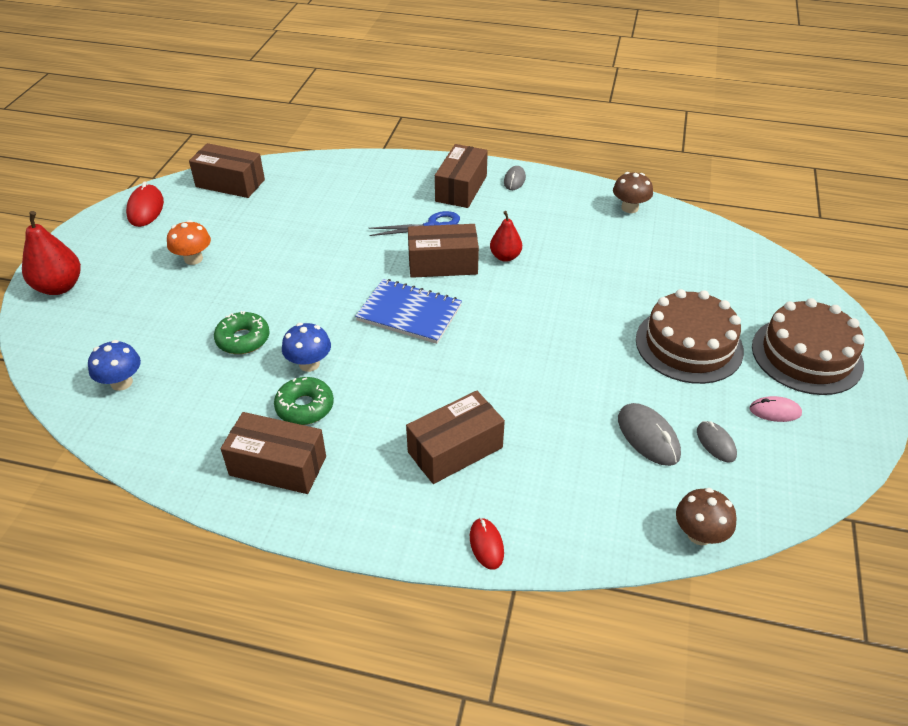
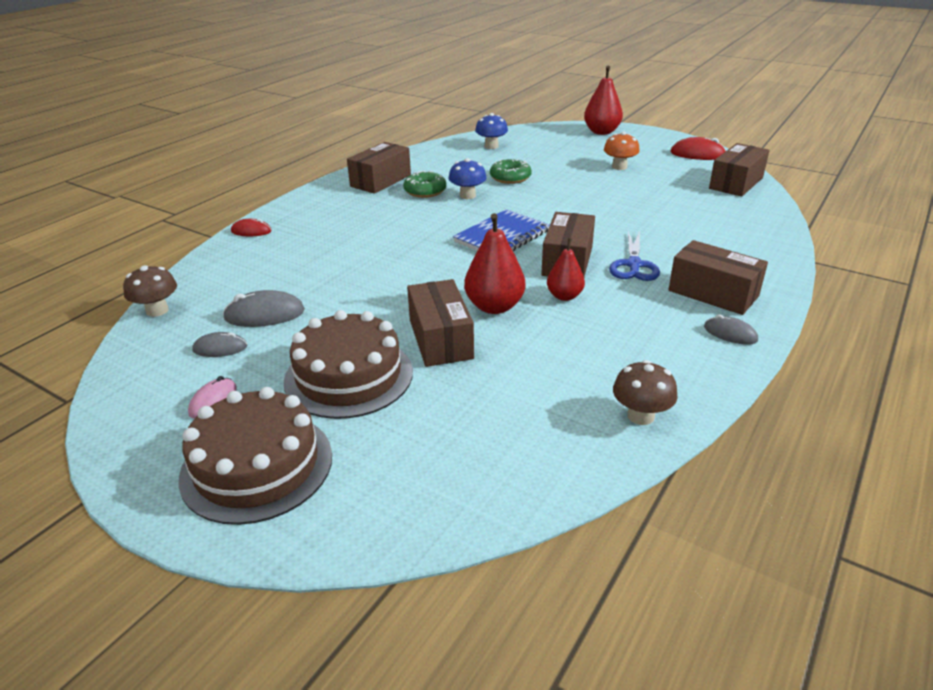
camera: 110 degrees right, 10 degrees down
(455, 450) = (337, 233): brown box -> brown box (440, 339)
(543, 291) = (494, 306): none -> red pear

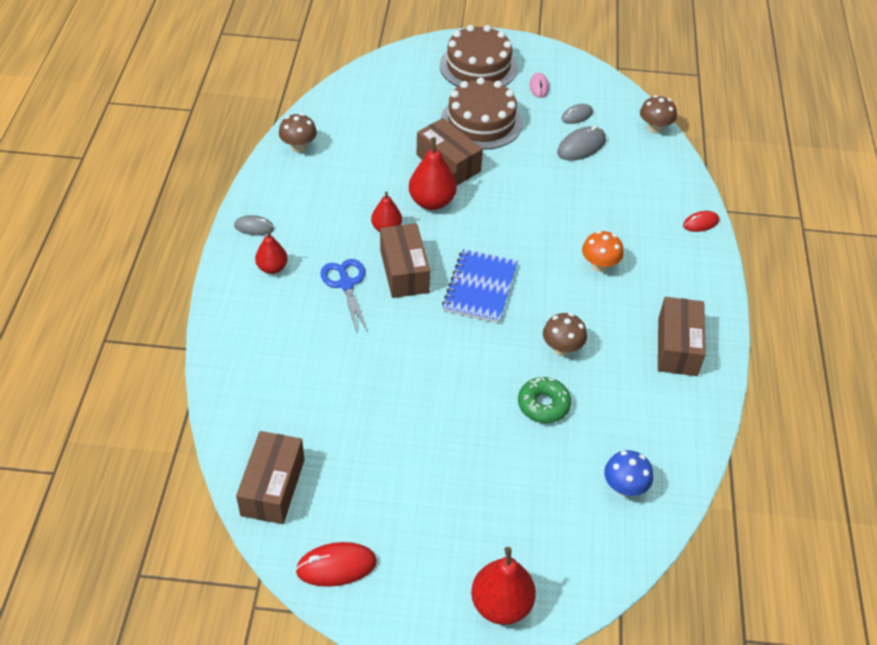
camera: 150 degrees right, 15 degrees up
(425, 191) = (612, 342): green donut -> none
(467, 195) = (562, 348): blue mushroom -> brown mushroom
(619, 167) = (428, 483): orange mushroom -> orange mushroom (599, 265)
(713, 293) = (272, 268): brown box -> red pear

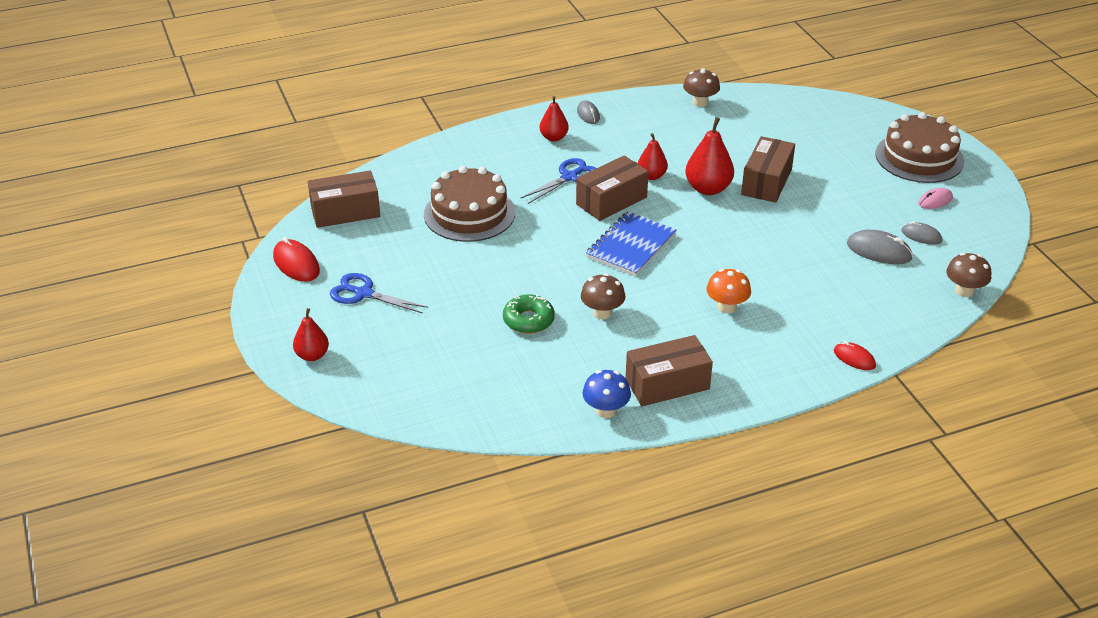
camera: 65 degrees right, 10 degrees down
(426, 522) = (364, 294): none -> blue scissors
(480, 288) = (631, 246): blue notebook -> blue notebook turned 45 degrees counterclockwise
(481, 122) = (843, 183): brown cake -> brown cake (469, 213)
(501, 604) = (312, 355): red pear -> red pear, size x0.63
(624, 487) = (474, 392): blue mushroom -> blue mushroom (606, 410)

